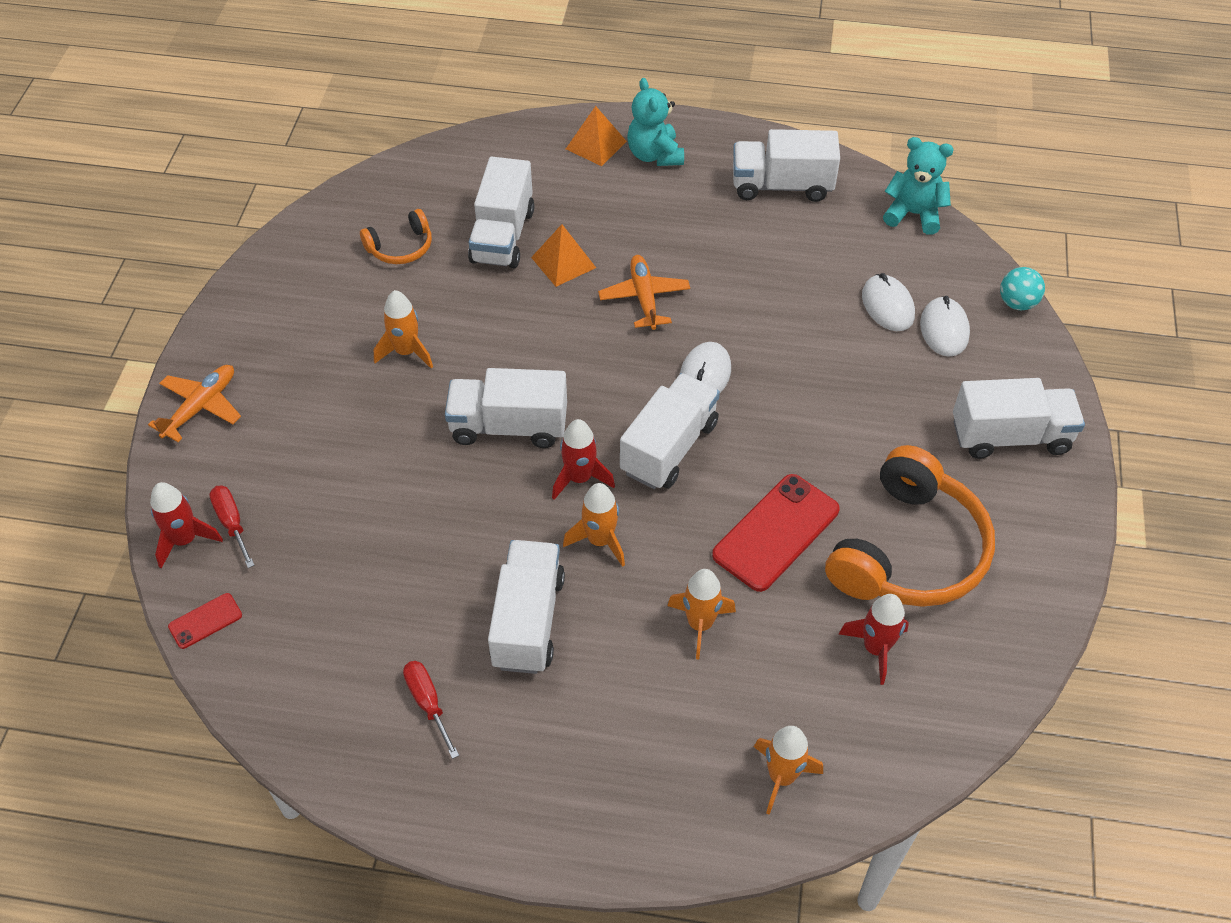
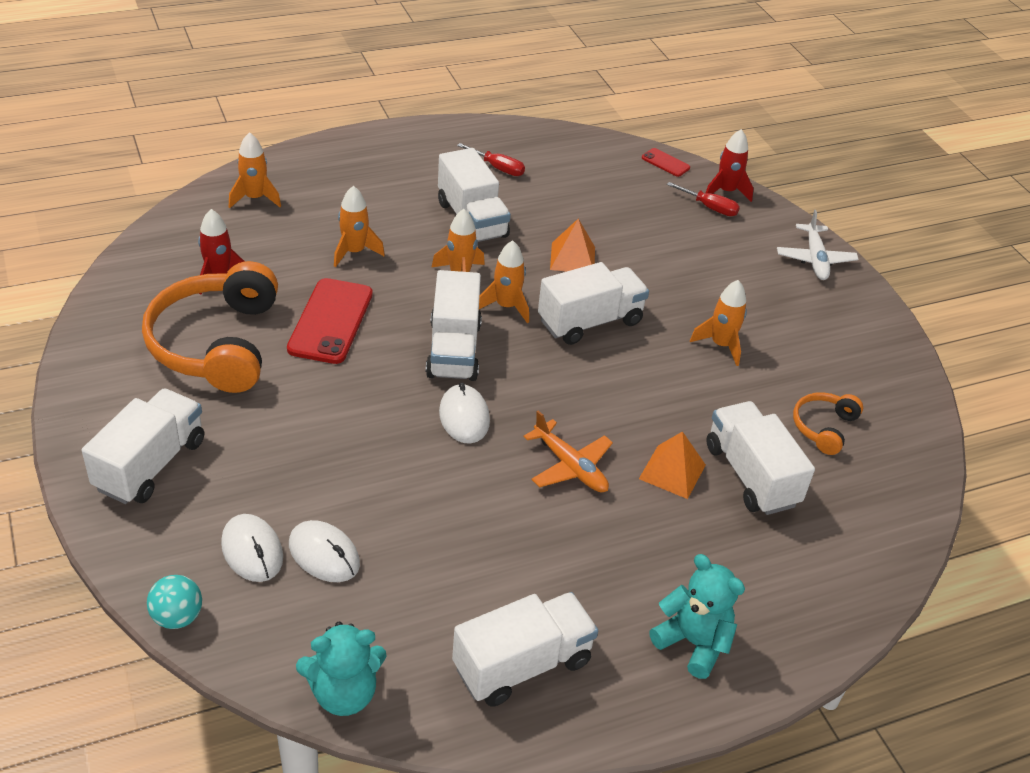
camera: 145 degrees right, 10 degrees down
(201, 407) = (815, 259): orange plane -> white plane
(205, 621) = (665, 163): red phone -> red phone turned 75 degrees counterclockwise
(580, 478) = (506, 306): red rocket -> orange rocket
(596, 145) = (766, 627): orange pyramid -> orange pyramid (572, 258)
(1010, 436) = (150, 464): white truck -> white truck turned 150 degrees clockwise

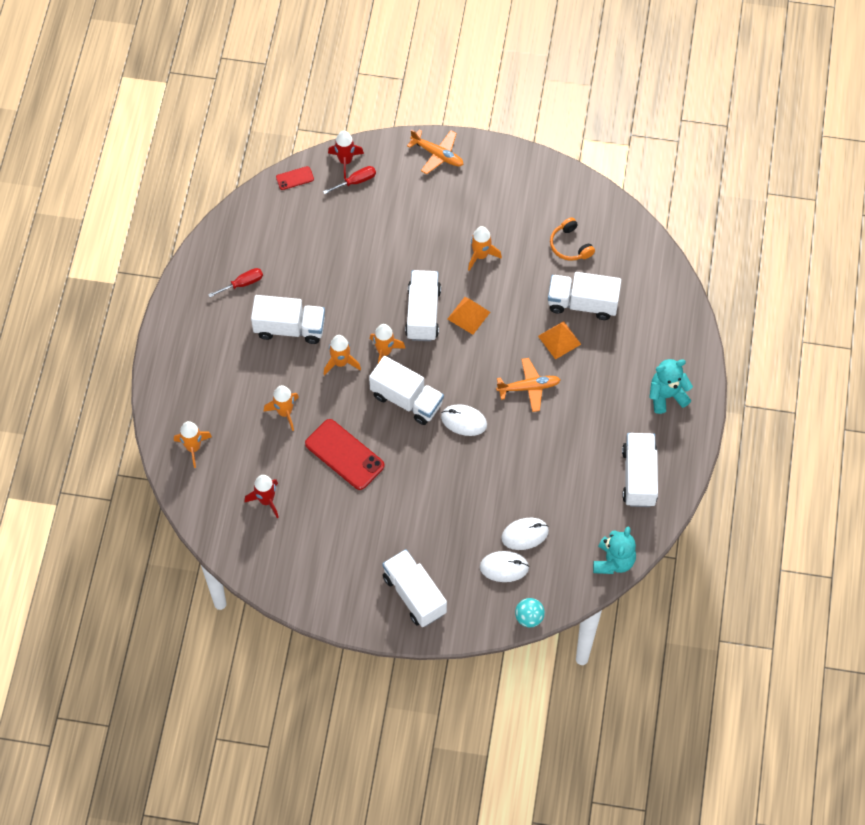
camera: 55 degrees left, 20 degrees up
(216, 343) = (330, 525): orange headphones -> none
(572, 258) = (360, 290): orange pyramid -> orange pyramid (468, 315)
(815, 259) = (437, 154): white plane -> orange plane

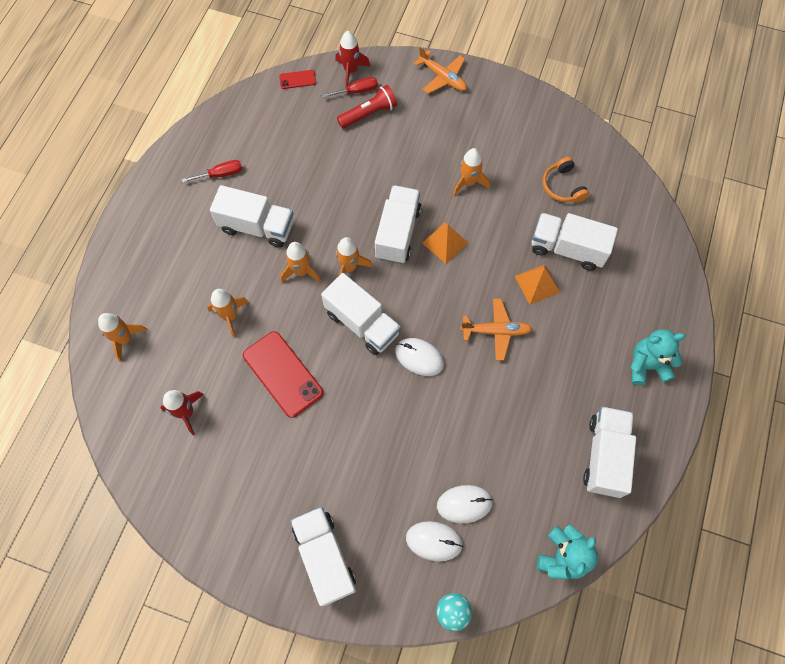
camera: 10 degrees right, 5 degrees up
(372, 202) = (368, 114): none -> red flashlight

